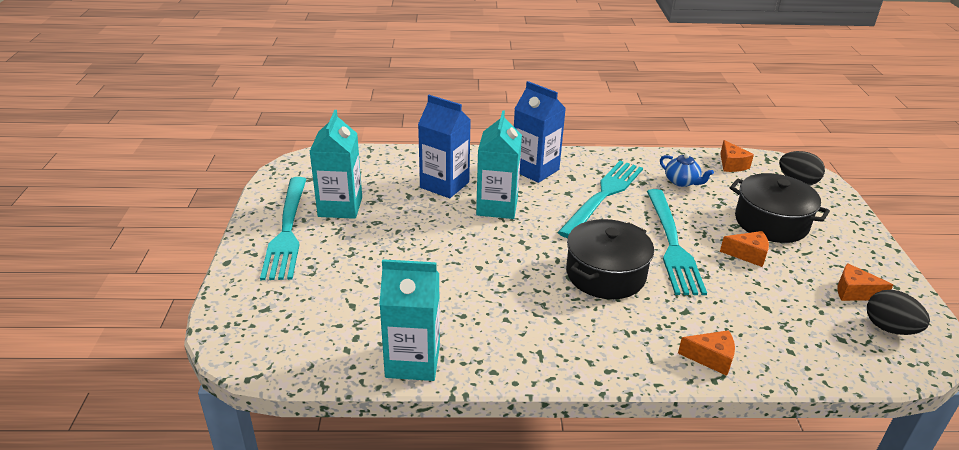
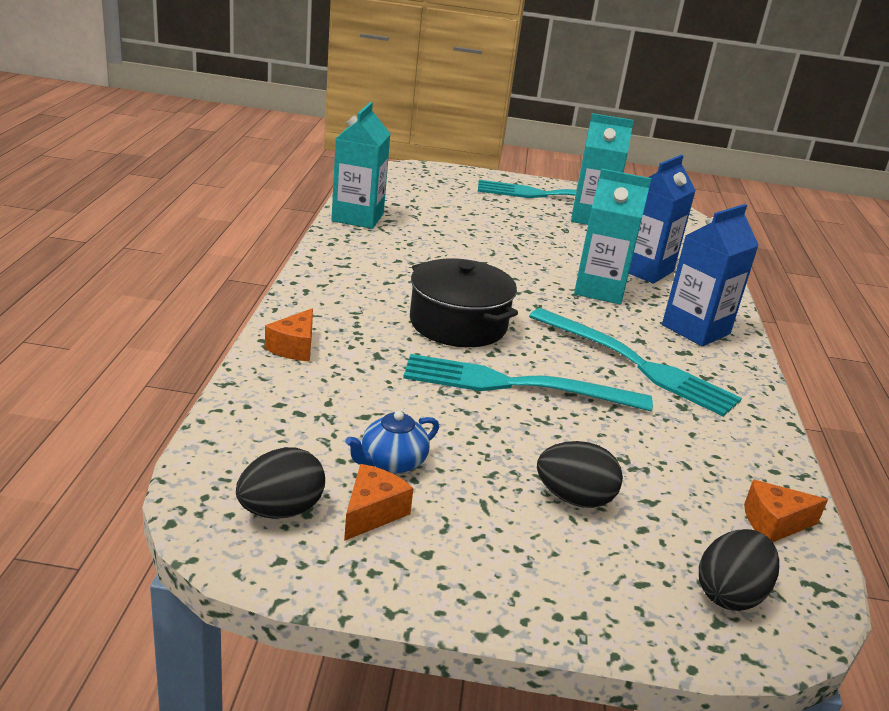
camera: 95 degrees right, 5 degrees down
(682, 182) = (692, 444): blue teapot -> blue teapot (392, 462)
(748, 255) = (485, 441): orange cheese -> none
(771, 222) = (574, 498): black pot -> black egg

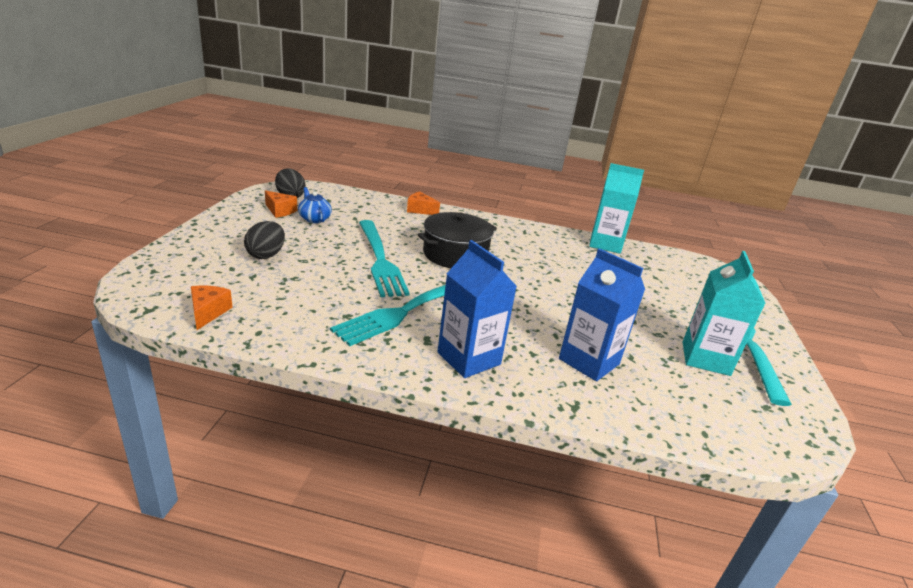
camera: 95 degrees right, 0 degrees up
(515, 385) = (380, 260): turquoise fork -> turquoise fork turned 150 degrees clockwise
(600, 290) = (530, 323): turquoise carton -> none
(730, 594) = (167, 279): black egg -> none

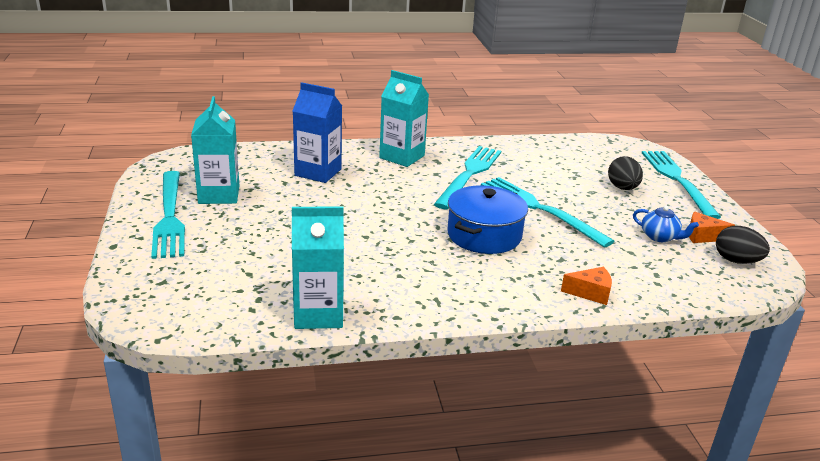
camera: 160 degrees right, 0 degrees up
(194, 246) = (677, 180): none -> turquoise fork
(208, 312) = (579, 145): orange cheese -> none
(455, 255) = (484, 235): black pot -> blue pot
(469, 358) = (402, 157): blue carton -> turquoise carton

